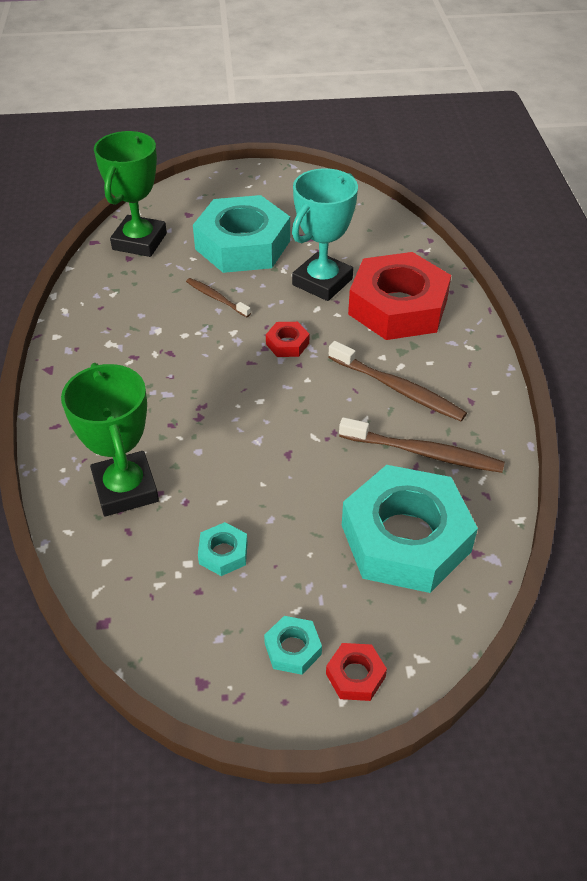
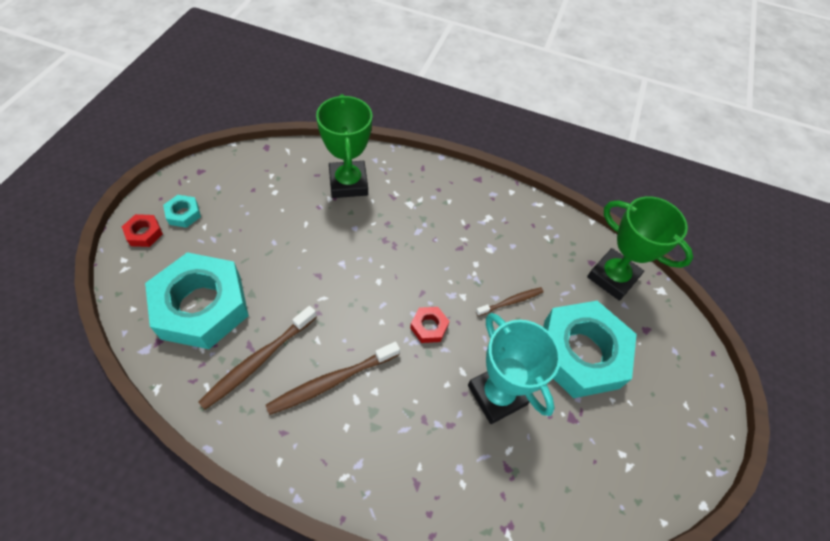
camera: 110 degrees right, 10 degrees up
(125, 489) = (348, 183): green trophy -> green trophy turned 75 degrees clockwise
(223, 553) = (268, 209): turquoise nut -> none
(398, 307) = (431, 443): red nut -> none

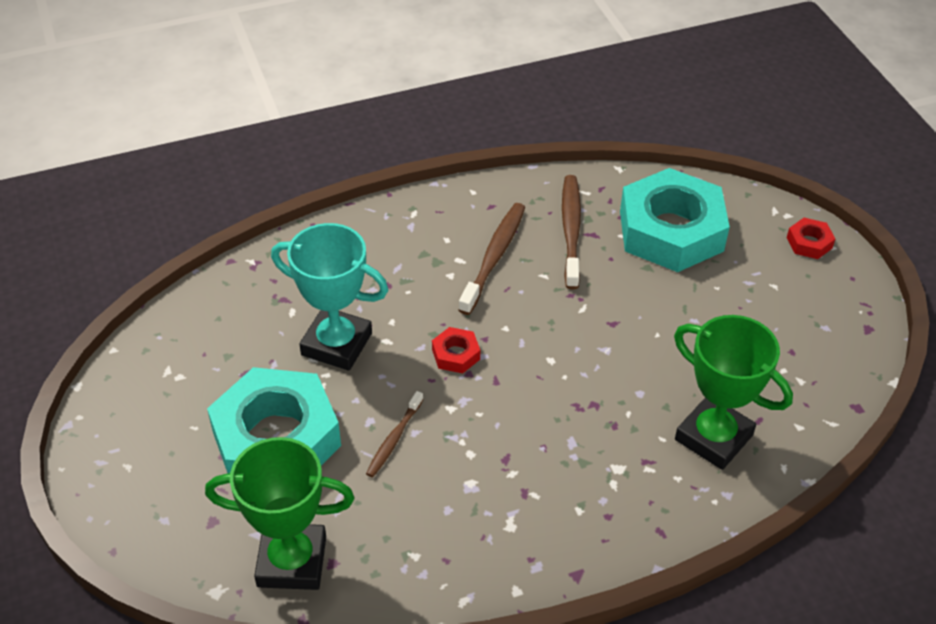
camera: 145 degrees right, 10 degrees down
(183, 214) = (809, 281): turquoise nut -> none

